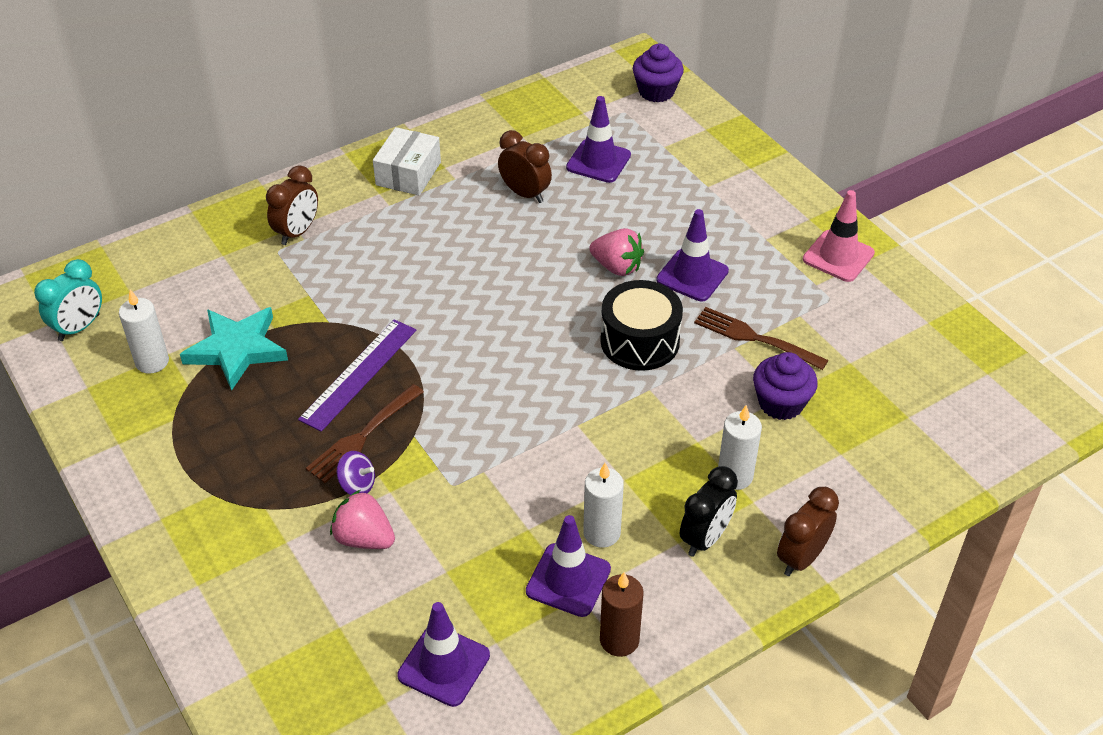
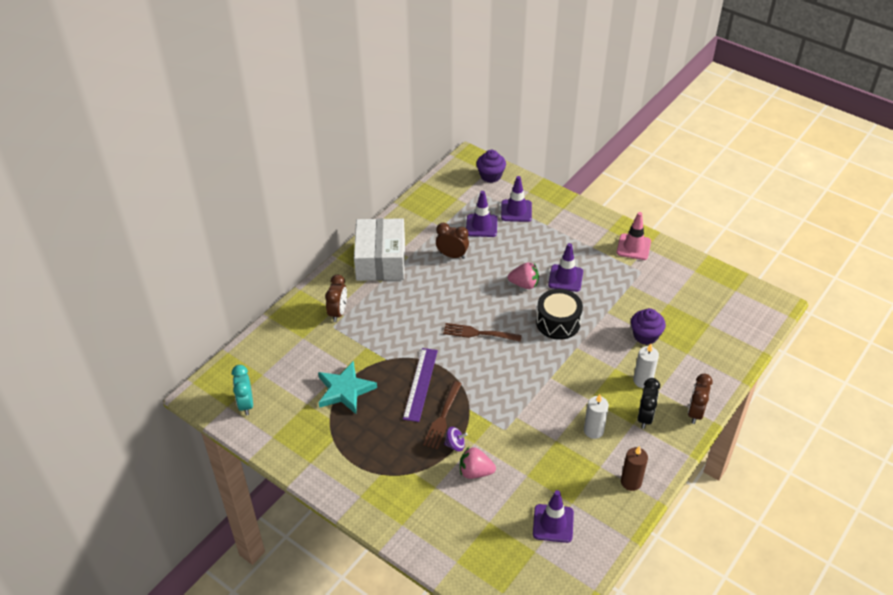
camera: 20 degrees left, 0 degrees up
(79, 327) = (246, 404): turquoise clock -> turquoise clock turned 150 degrees clockwise
(152, 362) = (301, 411): white candle -> none
(408, 173) = (380, 260): white box -> white box, size x1.67
(568, 580) = (590, 460): purple traffic cone -> purple traffic cone (516, 211)
(756, 338) = (615, 304): brown fork -> brown fork (479, 333)

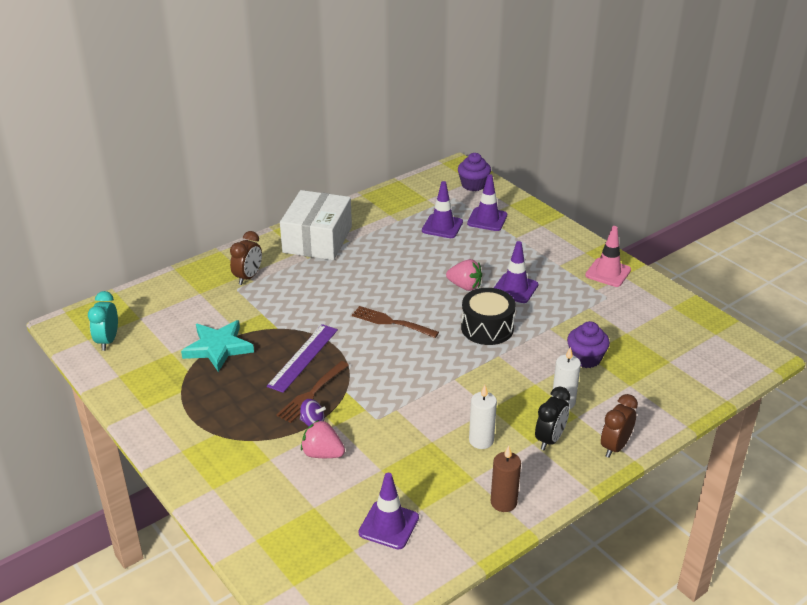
camera: 15 degrees right, 10 degrees down
(452, 255) = (397, 247): brown clock -> none

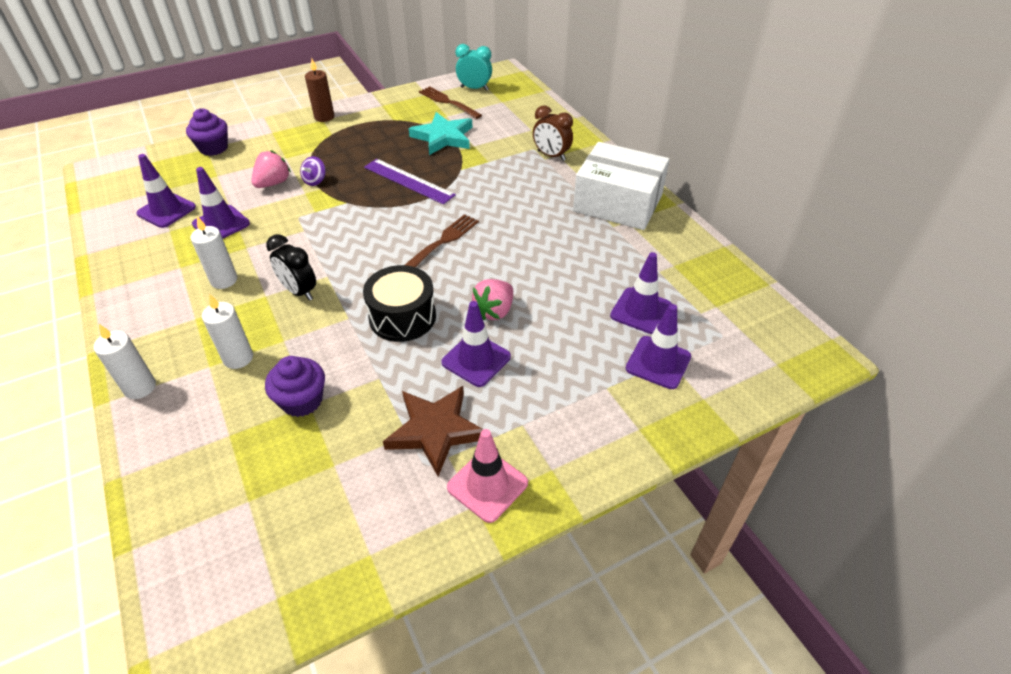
camera: 100 degrees right, 10 degrees up
(312, 393) = (354, 183): brown fork -> brown fork (448, 102)
(401, 471) = (221, 224): none -> purple traffic cone
(473, 185) = (763, 364): purple cupcake -> purple cupcake (213, 148)
(503, 502) = (135, 281): brown candle -> brown candle (324, 117)
(550, 439) = (190, 333): black clock -> black clock (299, 291)
(580, 297) = (435, 430): none -> brown star
(615, 447) = (140, 387): brown clock -> white candle

